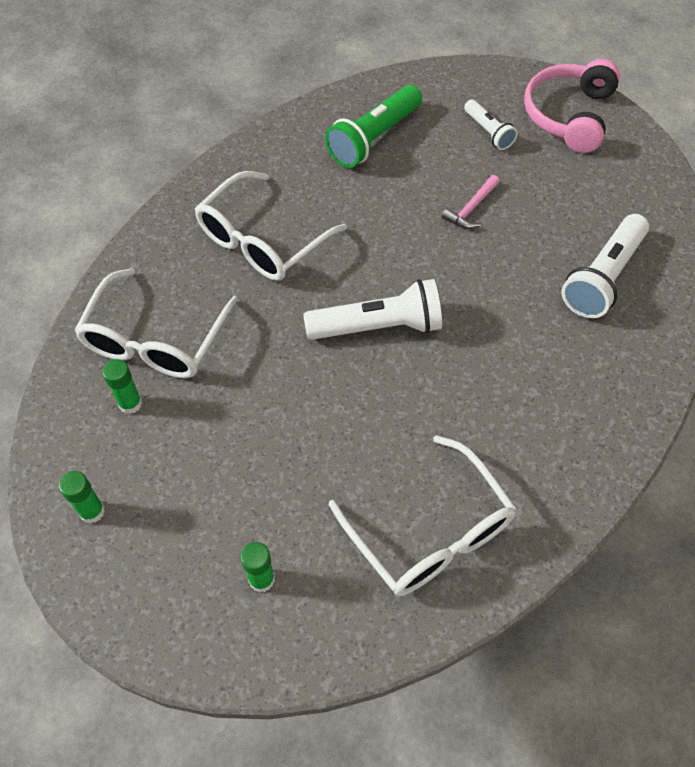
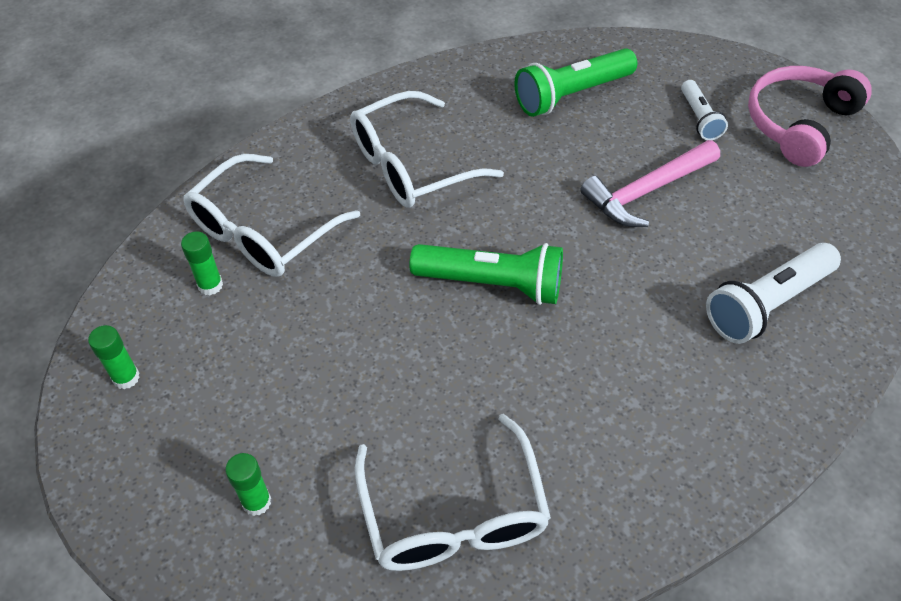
camera: 20 degrees right, 5 degrees down
(378, 327) = (492, 284): white flashlight -> green flashlight
(471, 208) = (646, 191): pink hammer -> pink hammer, size x1.75

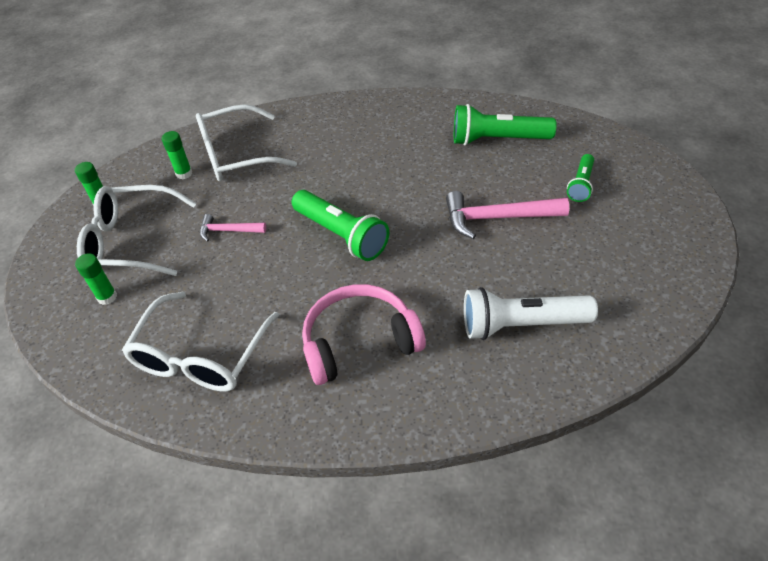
camera: 35 degrees right, 5 degrees down
(344, 338) = (228, 231): none -> pink hammer
(412, 164) = (354, 148): white glasses -> white glasses (132, 241)
(699, 118) = (581, 185): white flashlight -> green flashlight
(798, 123) = (661, 214): pink headphones -> pink headphones (359, 342)

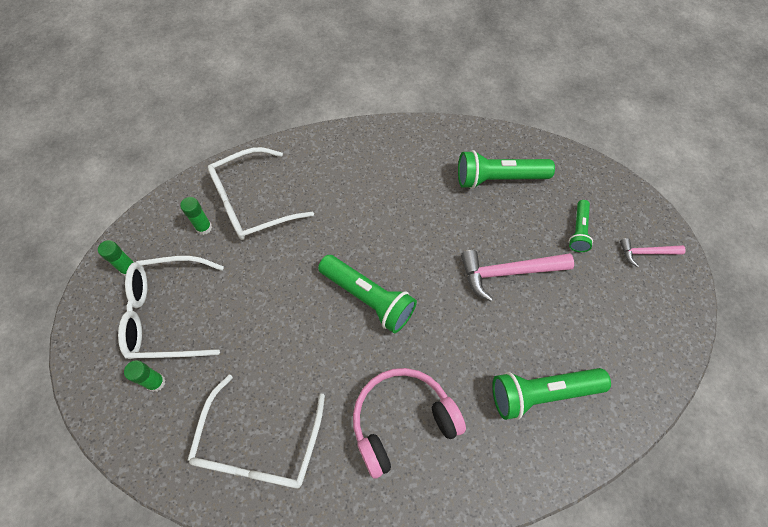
camera: 10 degrees left, 15 degrees up
(228, 231) = (260, 297): pink hammer -> pink hammer (646, 253)
(521, 325) = (542, 393): white flashlight -> green flashlight

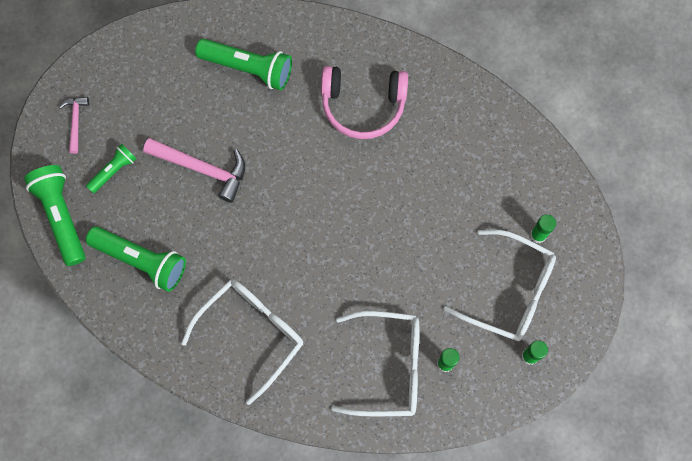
camera: 150 degrees left, 10 degrees up
(259, 444) = (476, 146): white glasses -> white glasses (251, 334)
(368, 298) = (333, 211): green flashlight -> green flashlight (62, 216)
(646, 253) = (76, 121): pink hammer -> pink hammer turned 120 degrees counterclockwise

